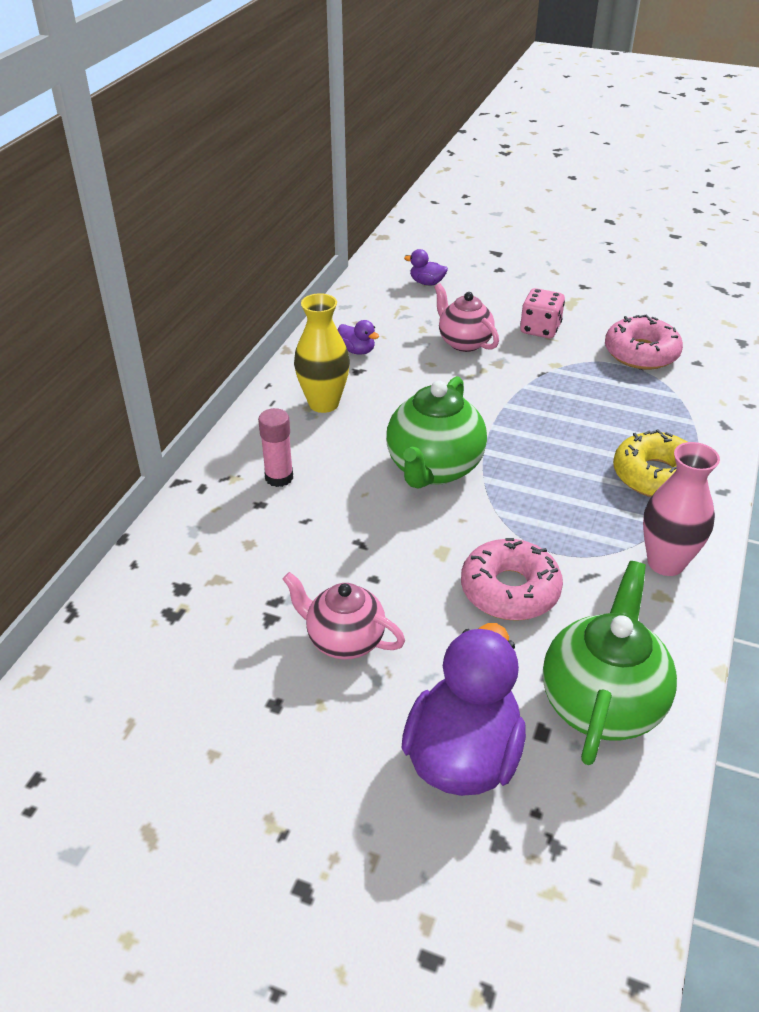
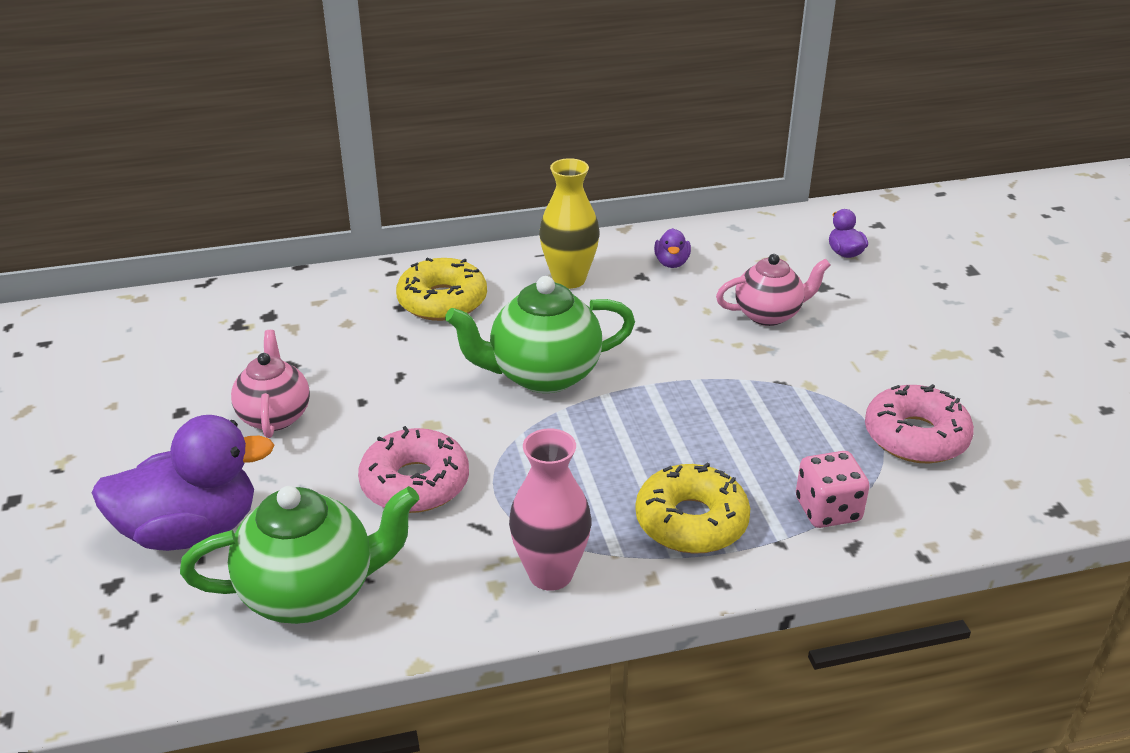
camera: 55 degrees right, 5 degrees down
(279, 477) = (442, 301): pink glue stick -> yellow donut
(464, 342) = (769, 314): pink teapot -> pink teapot turned 60 degrees clockwise
(540, 329) = (862, 352): pink dice -> pink dice (828, 510)

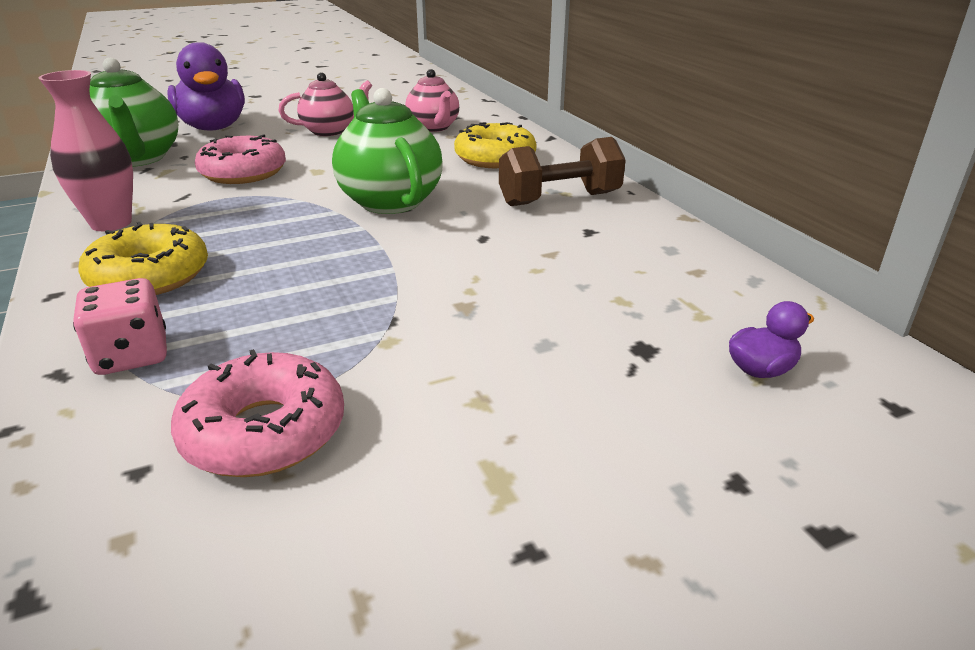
camera: 80 degrees right, 5 degrees down
(569, 279) = (559, 199): yellow vase -> brown dumbbell
(671, 263) = (629, 245): purple duck -> none
(769, 314) = (545, 309): pink teapot -> pink teapot (433, 127)

